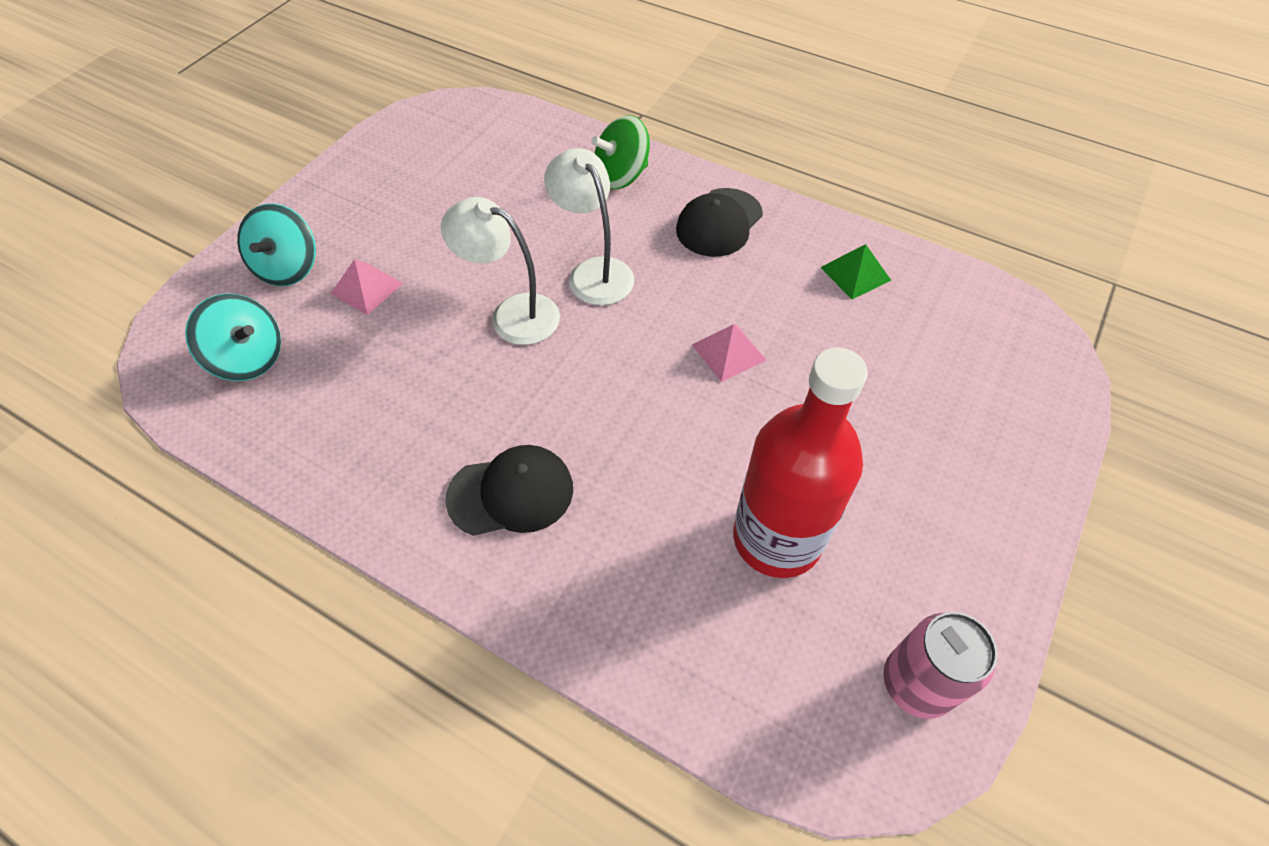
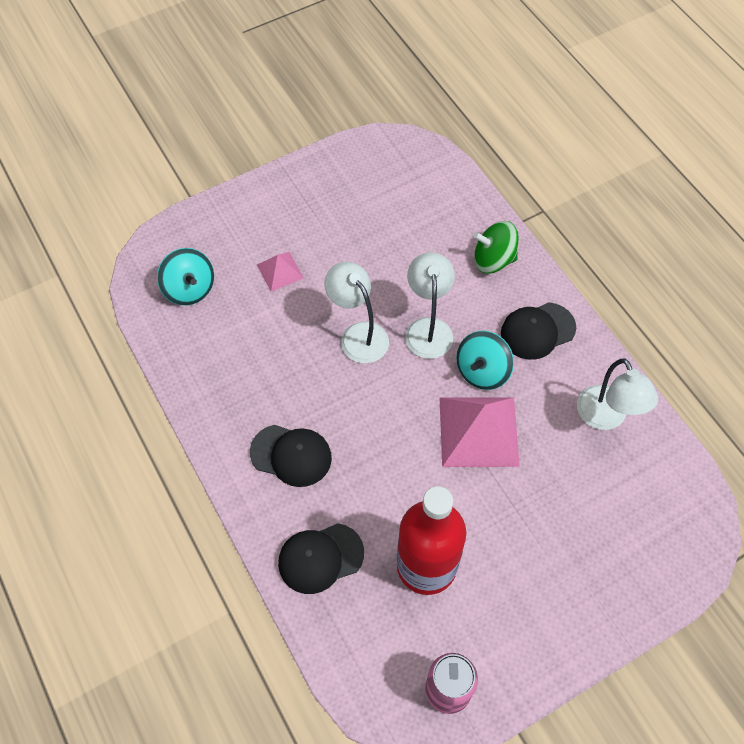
camera: 30 degrees right, 5 degrees up
(288, 267) = (241, 232): turquoise spinning top -> turquoise spinning top (482, 371)
(633, 604) = (320, 558): none -> black cap
(729, 352) = (479, 431): pink pyramid -> pink pyramid, size x1.94
(855, 273) = (606, 417): green pyramid -> white lamp

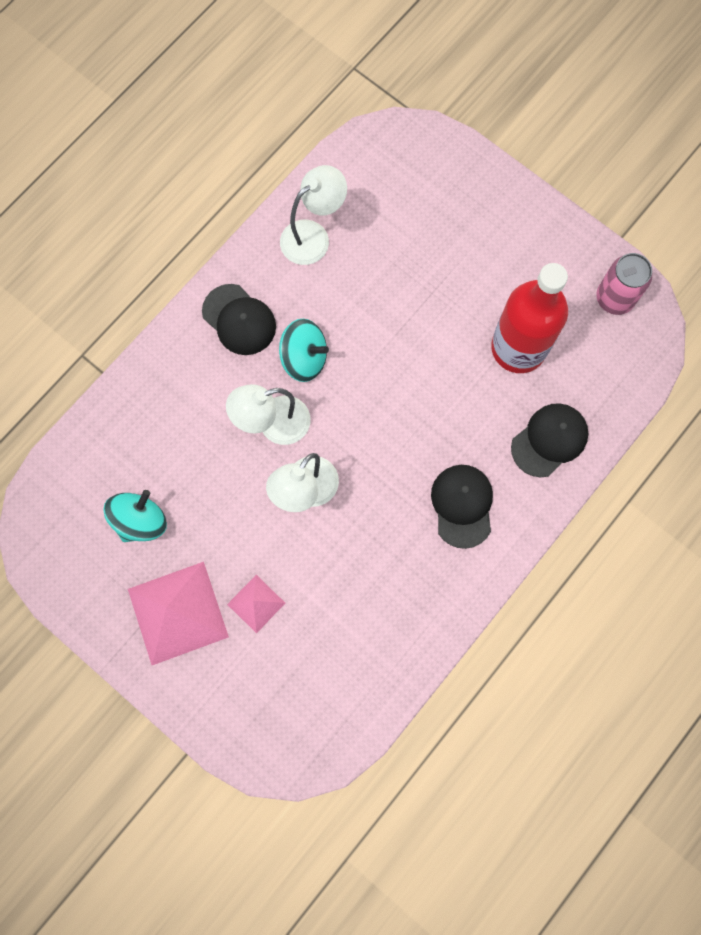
camera: 110 degrees left, 15 degrees up
(189, 289) = (313, 694): turquoise spinning top -> turquoise spinning top (140, 521)
(320, 558) = (549, 440): black cap -> black cap turned 90 degrees counterclockwise
(479, 431) = (370, 342): pink pyramid -> pink pyramid (178, 612)
(493, 260) = (166, 386): green spinning top -> none

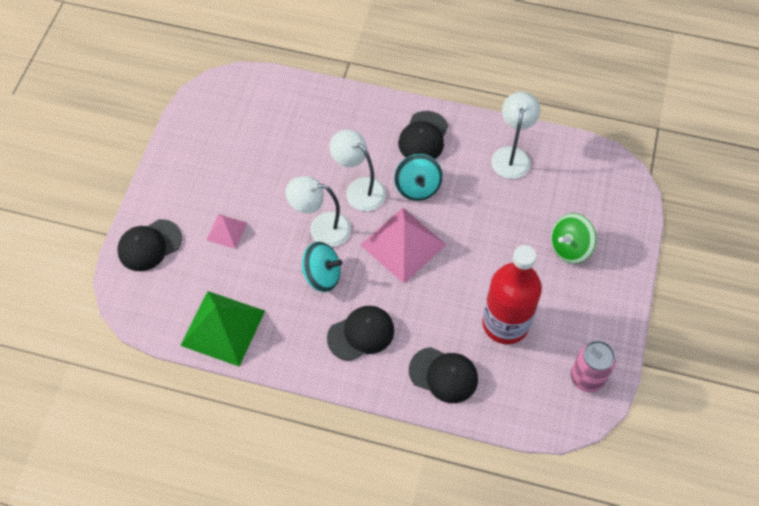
camera: 65 degrees right, 15 degrees down
(140, 521) = (252, 140): turquoise spinning top -> turquoise spinning top (322, 275)
(178, 612) = (200, 188): pink pyramid -> pink pyramid (403, 244)
(230, 705) = (149, 245): none -> black cap
(313, 236) = (512, 155): white lamp -> white lamp turned 105 degrees counterclockwise
(384, 658) = (223, 327): none -> green pyramid
(459, 236) = (569, 247): none -> green spinning top

